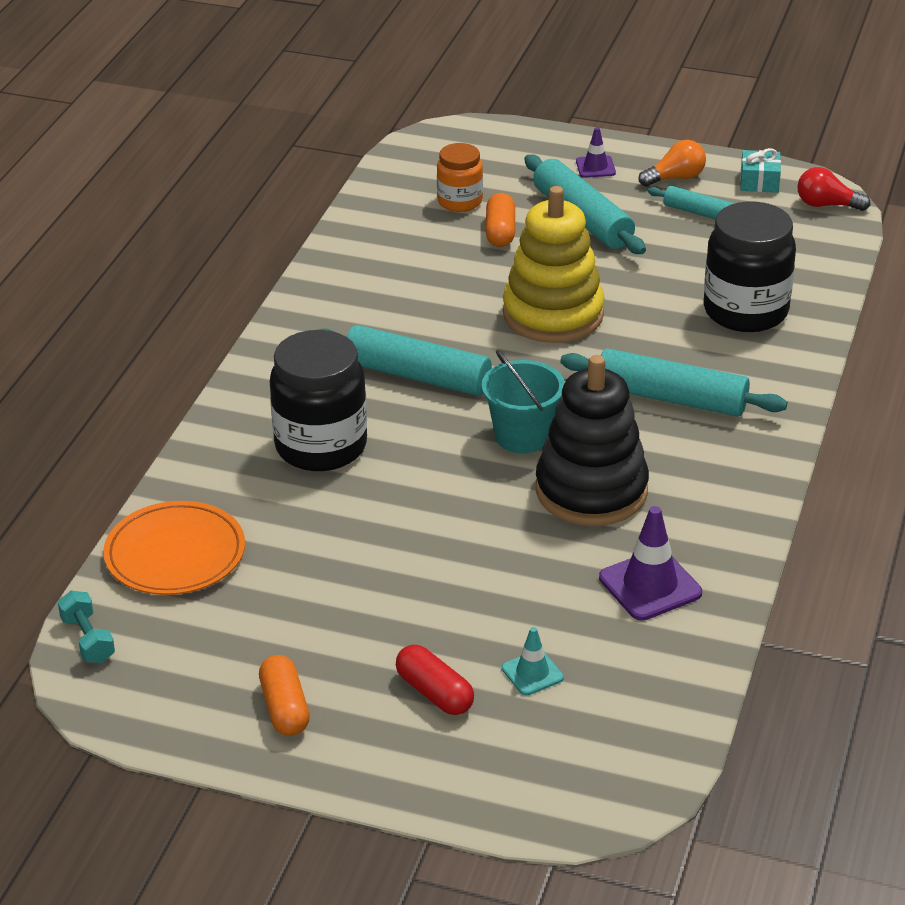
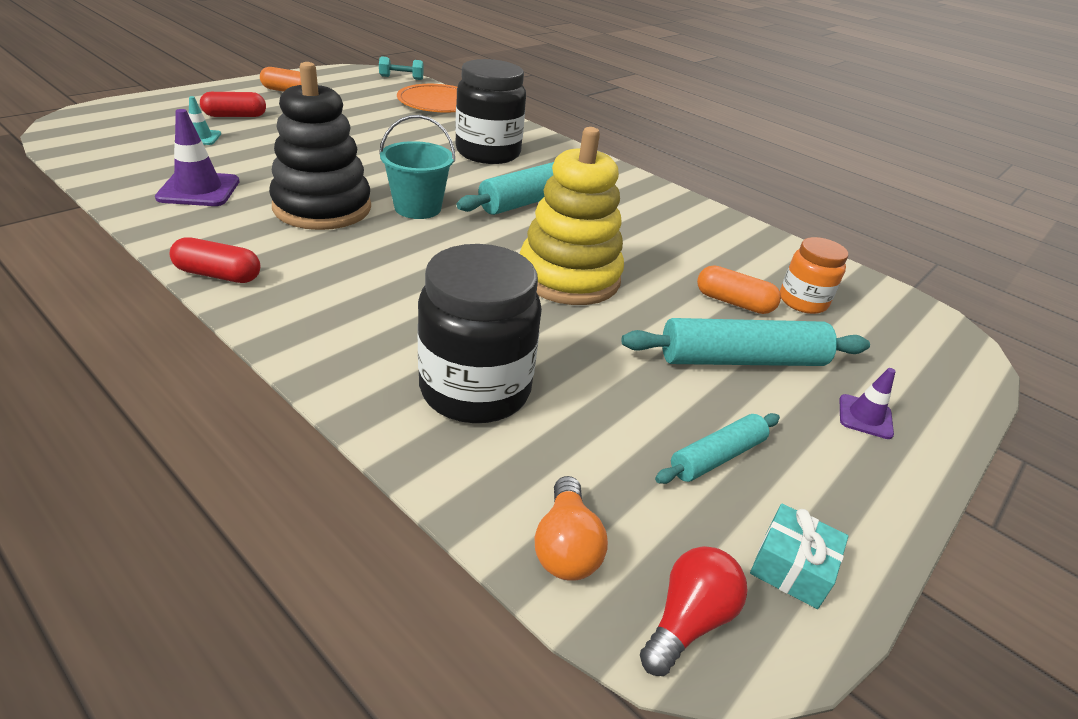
camera: 110 degrees right, 0 degrees up
(671, 398) = (385, 282): turquoise rolling pin -> none
(675, 178) = (822, 476): orange light bulb -> orange light bulb (566, 546)
(762, 482) = (218, 275): none -> red capsule

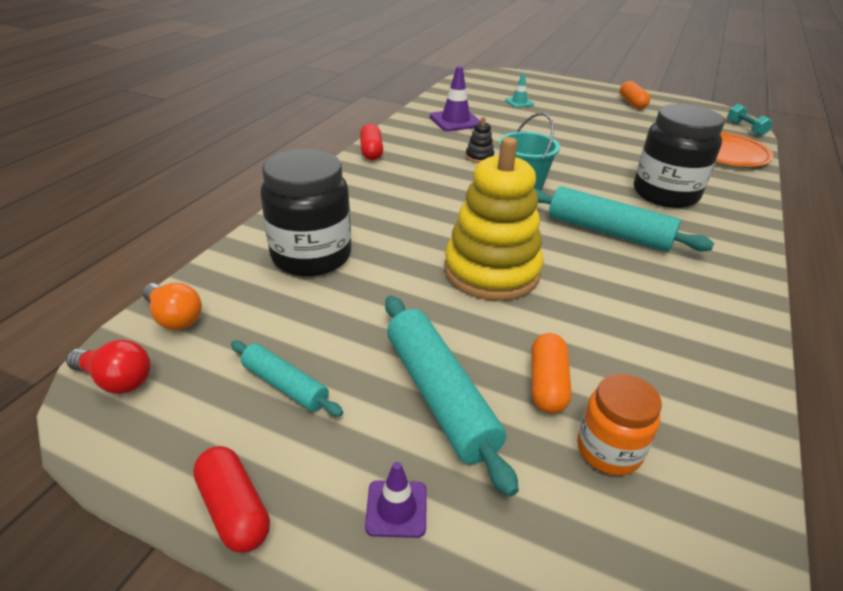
camera: 75 degrees right, 0 degrees up
(235, 116) = (564, 101): red capsule -> red capsule (234, 509)
(322, 208) = (479, 157): black stacking toy -> black stacking toy, size x0.40
(566, 546) = (175, 318): orange light bulb -> orange light bulb turned 120 degrees counterclockwise
(791, 567) = (167, 438): turquoise gift -> none

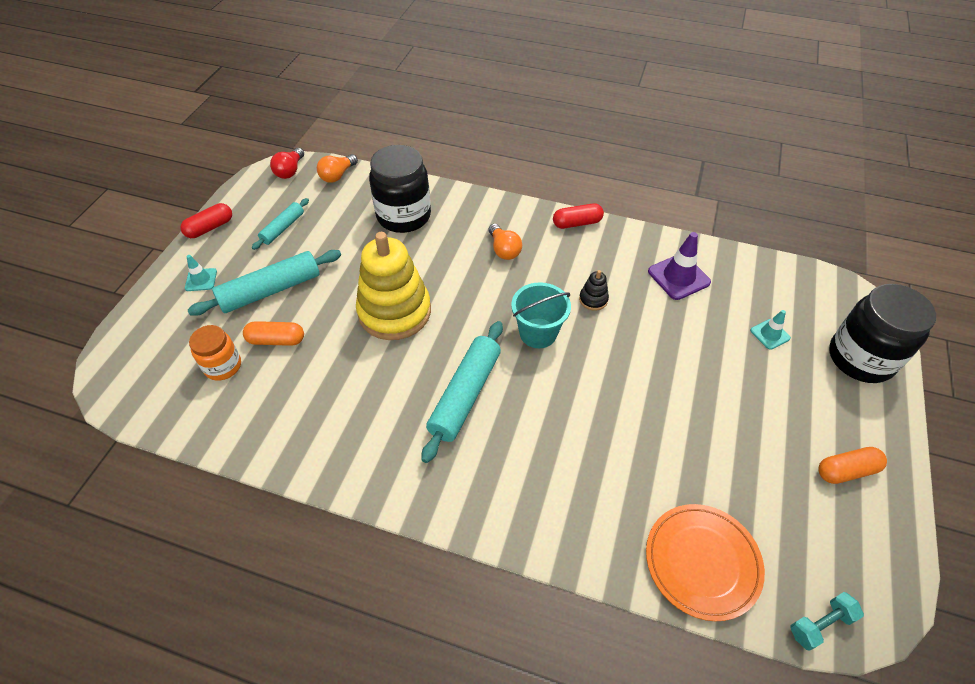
camera: 85 degrees right, 15 degrees up
(396, 508) = (201, 280): purple traffic cone -> turquoise traffic cone
(400, 192) = (504, 250): none -> orange light bulb
(665, 194) = (555, 459): black jar -> black jar (860, 358)

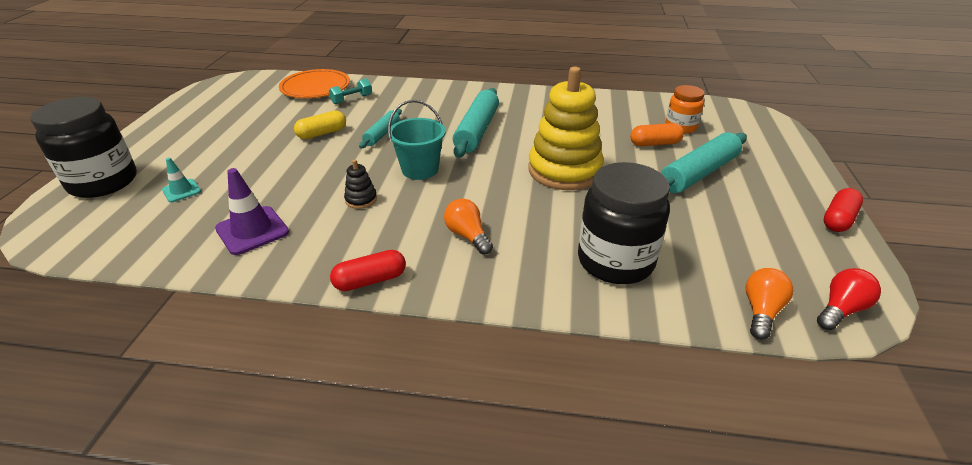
camera: 170 degrees right, 15 degrees down
(201, 280) = (776, 174): turquoise traffic cone -> none
(283, 228) = (754, 229): turquoise rolling pin -> turquoise rolling pin (382, 134)
(290, 171) = (841, 309): red light bulb -> red light bulb turned 45 degrees clockwise
(656, 417) = (322, 133): none -> yellow capsule
(820, 624) = (258, 78): turquoise dumbbell -> turquoise dumbbell (352, 99)
(846, 471) = (189, 123): orange capsule -> none

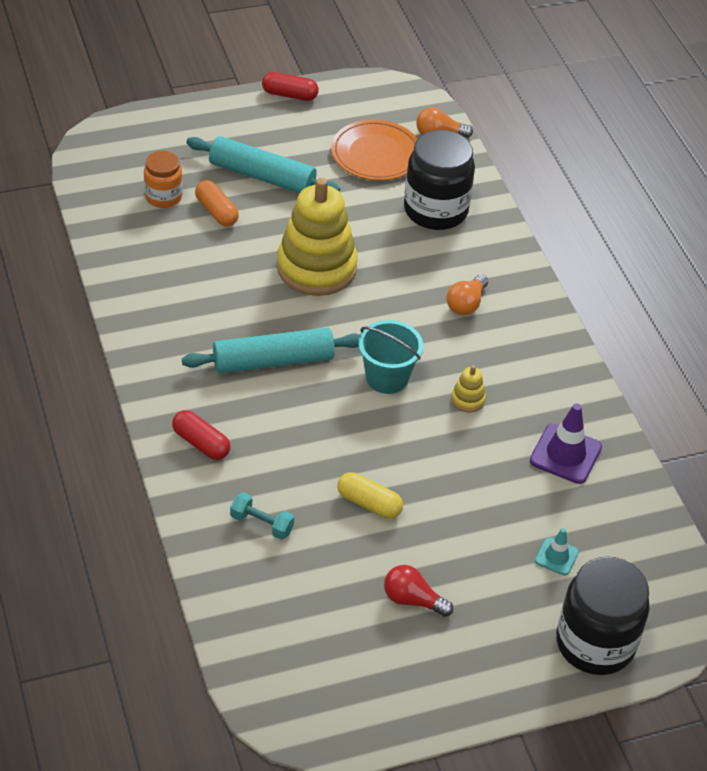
camera: 120 degrees left, 10 degrees up
(315, 87) = (248, 590): orange plate -> orange plate (376, 154)
(361, 199) = (468, 399): black stacking toy -> yellow stacking toy
(370, 280) = (561, 342): red capsule -> red capsule (201, 443)
(382, 134) = (334, 444): turquoise rolling pin -> none
(841, 309) = (410, 100): red light bulb -> red light bulb (412, 600)

